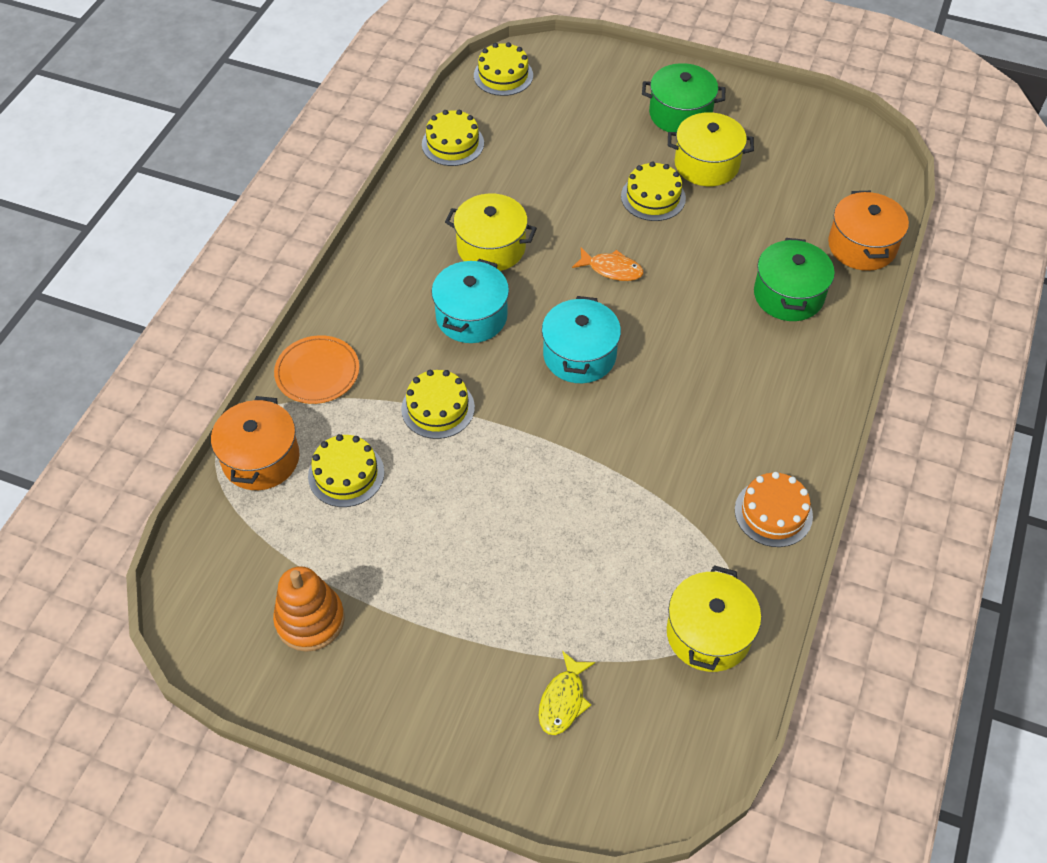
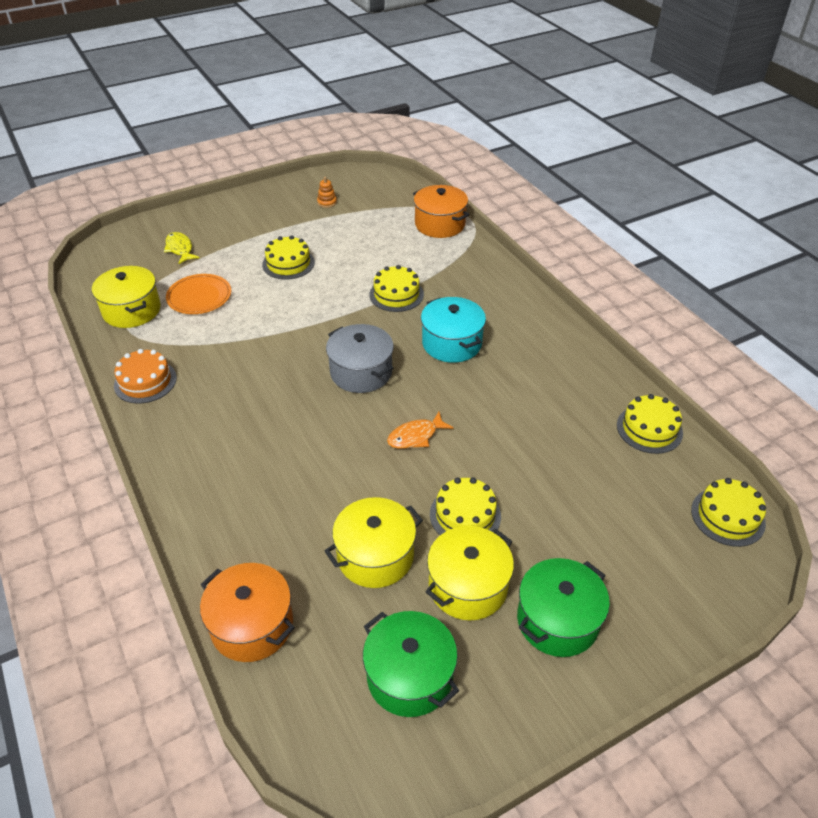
camera: 130 degrees right, 10 degrees down
(310, 620) = (327, 202): orange stacking toy -> orange stacking toy, size x0.49
(317, 372) = (478, 265): orange plate -> orange plate (199, 296)
(346, 474) = (394, 245): yellow cake -> yellow cake (288, 263)
(491, 247) = (506, 386): yellow pot -> yellow pot (375, 556)
(579, 355) = (361, 372): turquoise pot -> grey pot
(788, 295) = (270, 524): green pot -> green pot (410, 676)

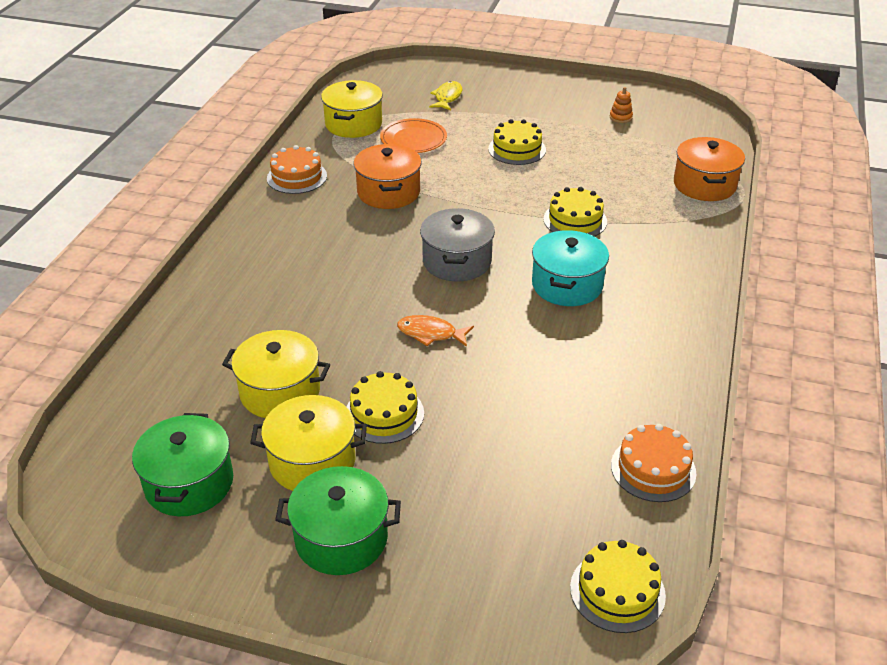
camera: 45 degrees right, 5 degrees down
(252, 625) = (146, 373): orange pot -> orange pot (388, 192)
(649, 429) = (653, 469): yellow cake -> orange cake

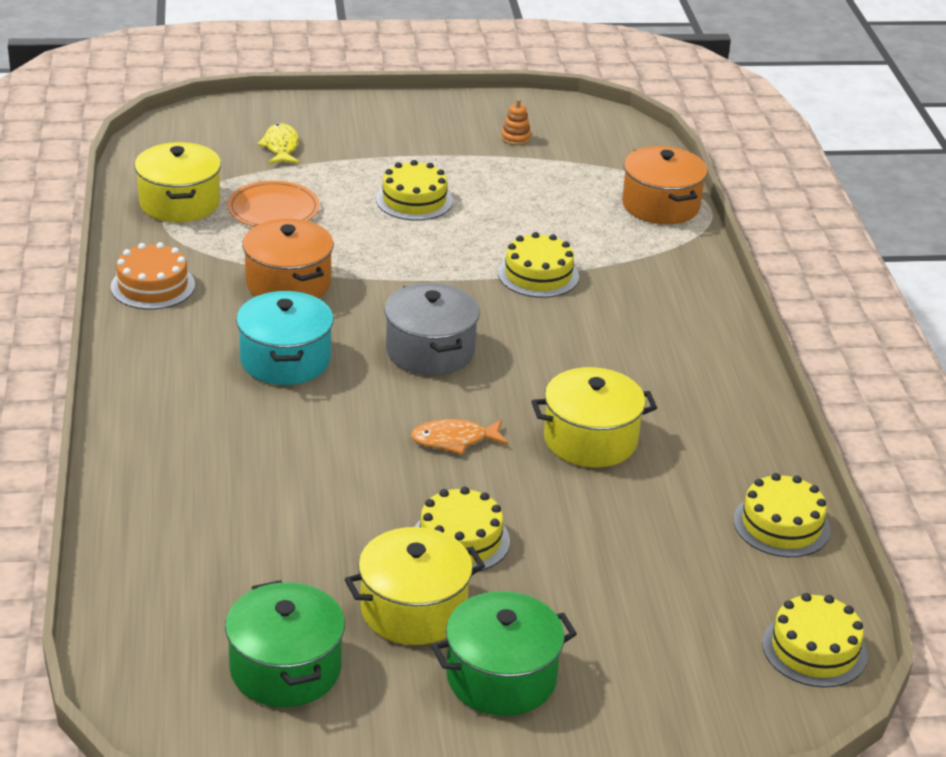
camera: 25 degrees left, 5 degrees down
(280, 392) = (321, 545): yellow pot -> yellow pot (590, 440)
(567, 285) = (575, 352): turquoise pot -> turquoise pot (285, 360)
(653, 469) = (781, 525): orange cake -> yellow cake

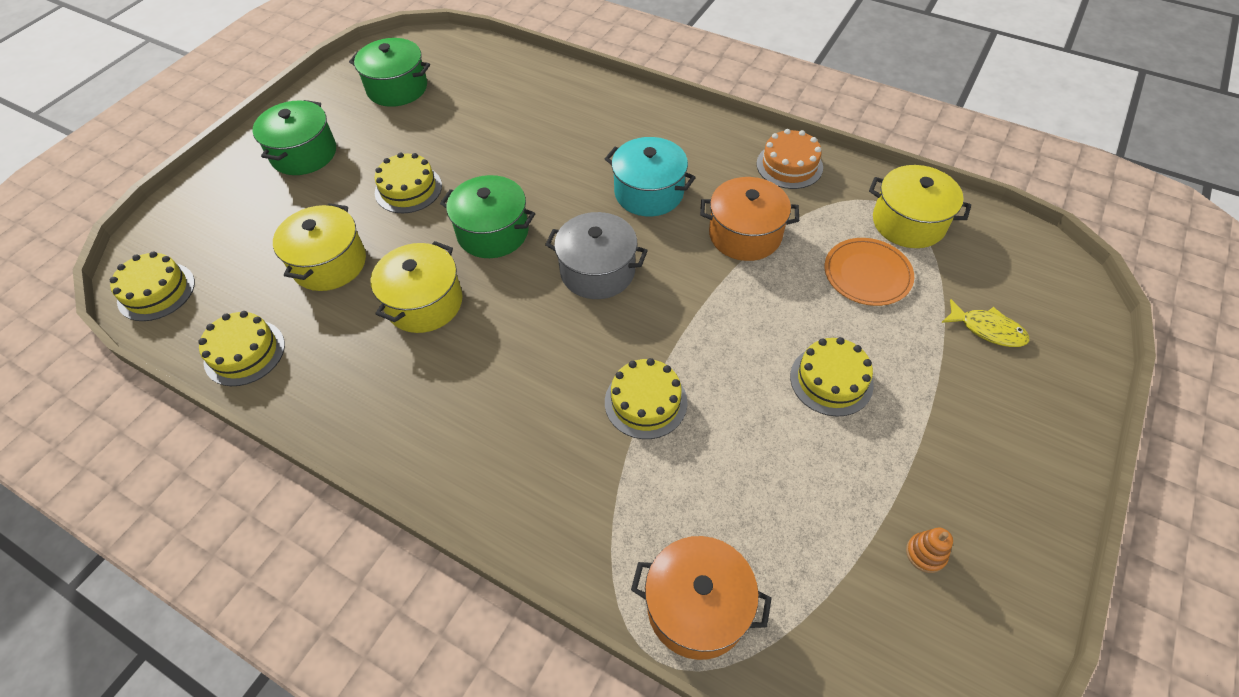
camera: 130 degrees right, 20 degrees up
(413, 609) = (382, 145): yellow pot -> yellow pot (329, 263)
(454, 440) = (493, 232): orange fish -> green pot

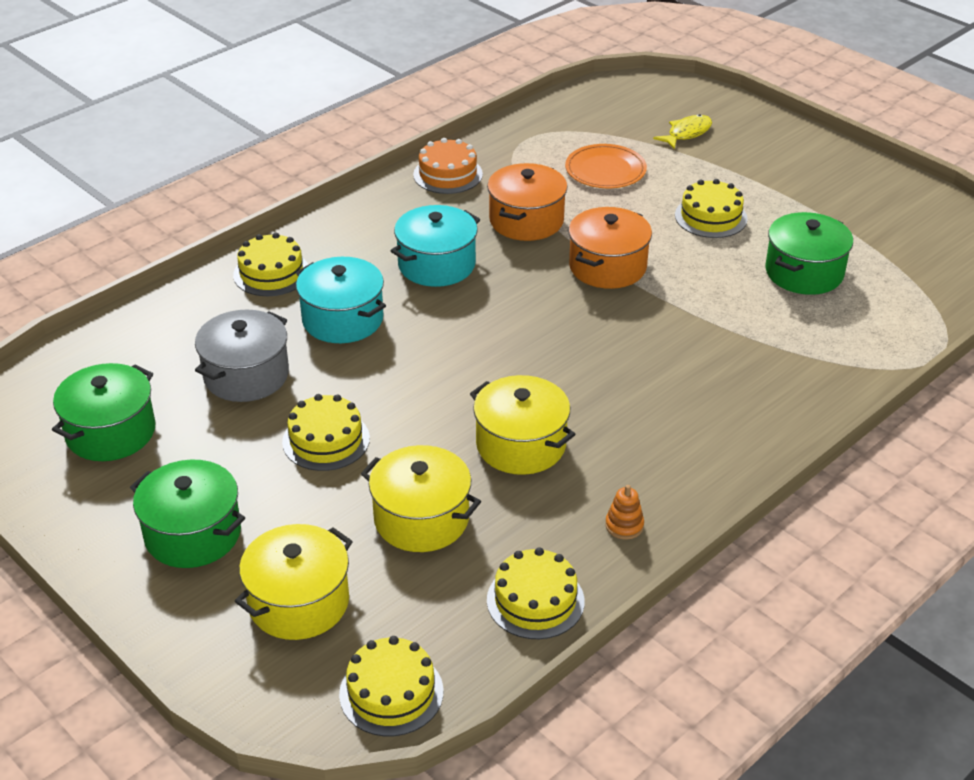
camera: 75 degrees left, 15 degrees down
(493, 232) = (438, 381): green pot -> green pot (804, 272)
(553, 158) = (342, 319): none -> turquoise pot
(597, 271) = (531, 317): grey pot -> grey pot (246, 375)
(645, 402) = (701, 318): yellow cake -> yellow cake (271, 273)
(697, 607) = (898, 329): orange pot -> orange pot (607, 266)
(908, 222) = (556, 134): yellow pot -> yellow pot (299, 602)
(925, 553) = (873, 217): orange stacking toy -> orange stacking toy (624, 525)

